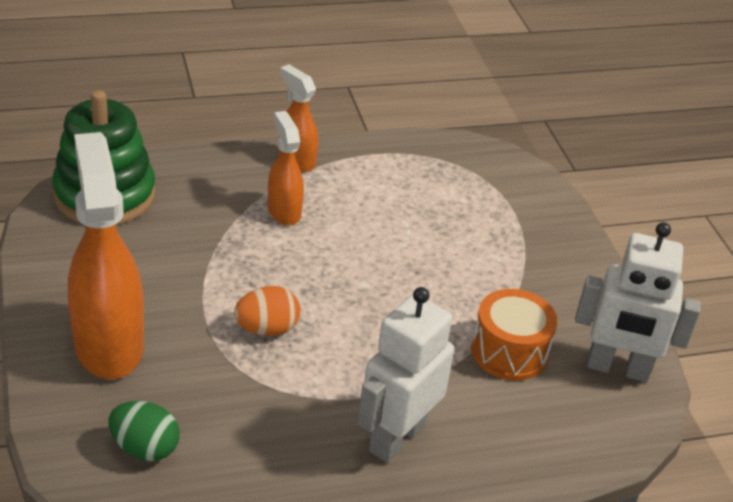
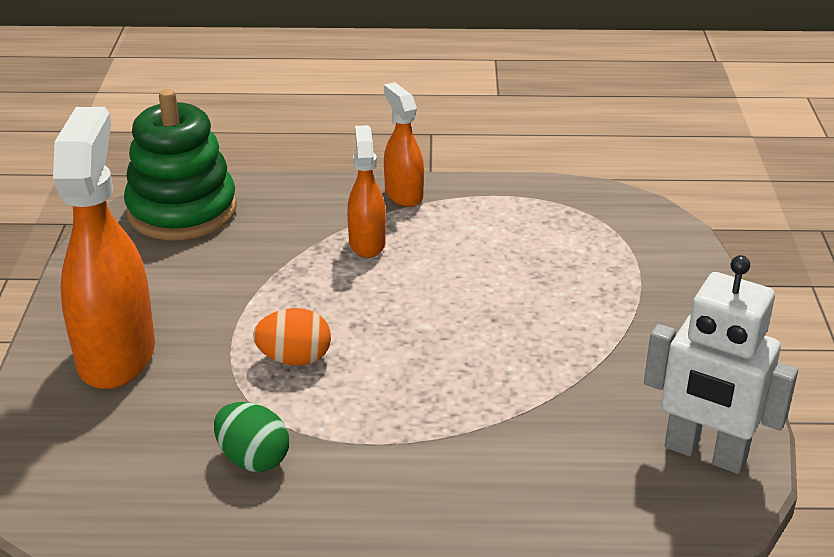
camera: 20 degrees right, 5 degrees down
(145, 448) = (105, 463): green egg -> green egg (253, 459)
(396, 437) = (394, 493): white robot -> none
(509, 352) = (572, 417): orange drum -> none

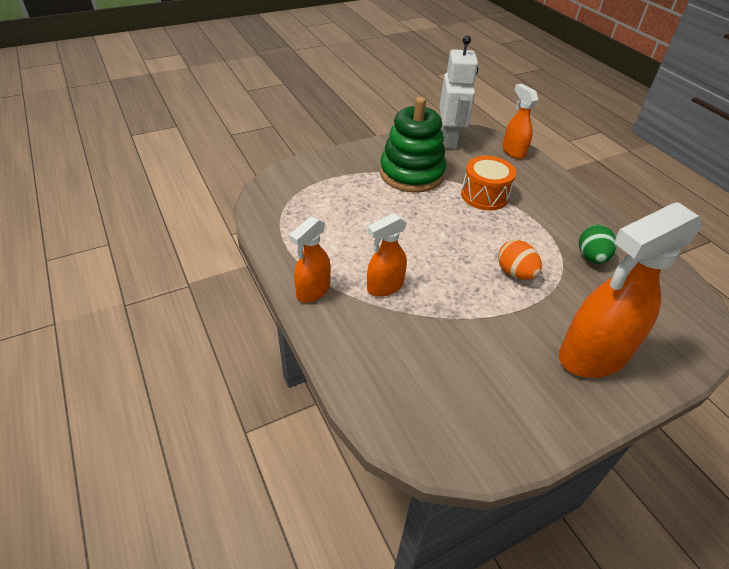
camera: 120 degrees left, 10 degrees up
(182, 211) = (423, 416): green stacking toy -> green stacking toy (411, 174)
(490, 415) = (484, 195): none -> orange drum
(616, 533) = (513, 151): none -> orange spray bottle

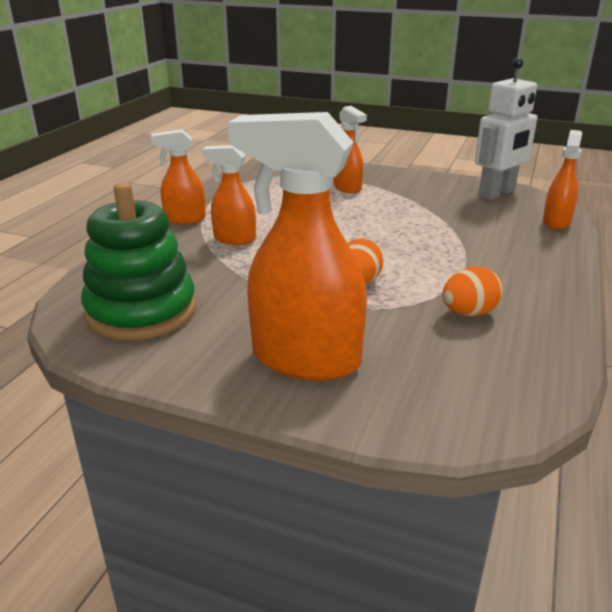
camera: 50 degrees right, 15 degrees down
(361, 184) = (347, 188): none -> orange spray bottle
(411, 174) = (406, 198): green stacking toy -> green stacking toy (141, 311)
(484, 195) = (448, 233): orange drum -> none
(591, 257) = (468, 313): green egg -> orange egg

